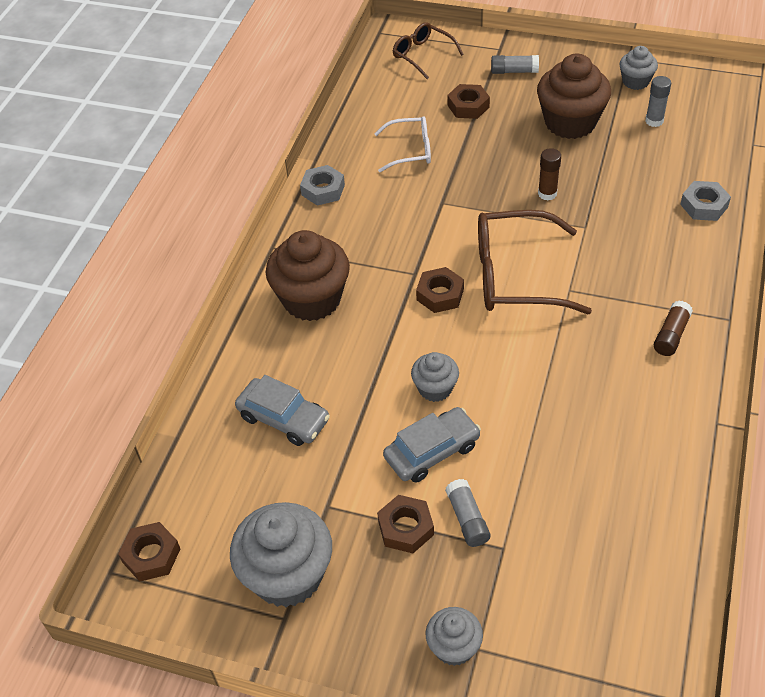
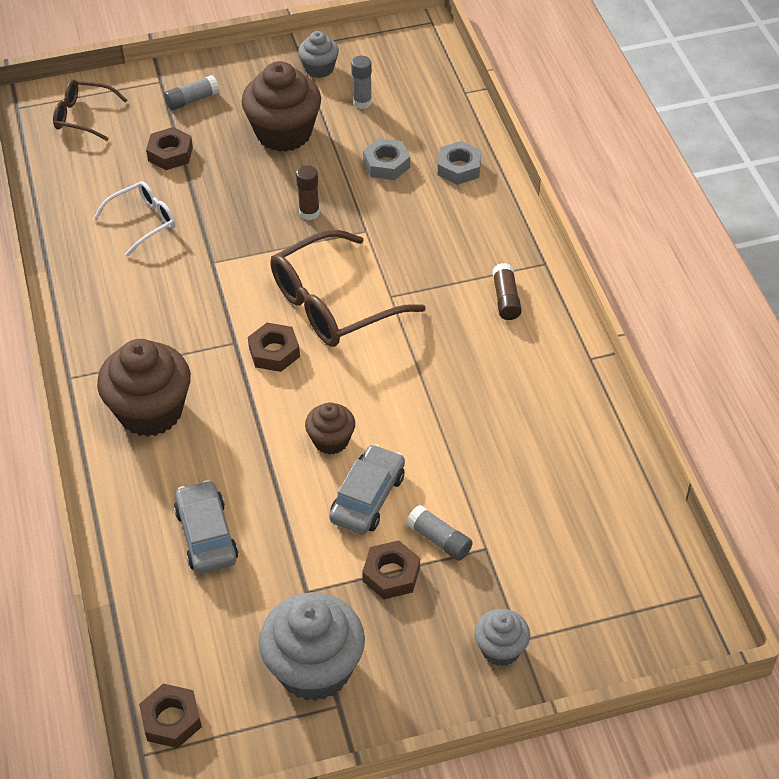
camera: 35 degrees left, 0 degrees up
(283, 418) = (206, 535): grey car -> grey car turned 105 degrees counterclockwise
(323, 190) = (80, 298): grey nut -> grey nut (386, 164)
(435, 388) = (331, 440): grey cupcake -> brown cupcake

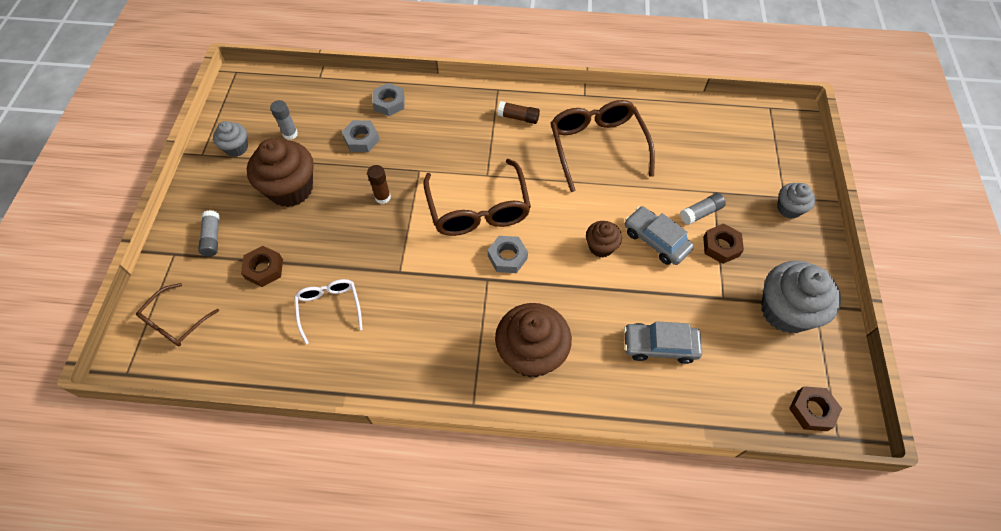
camera: 70 degrees left, 10 degrees up
(274, 352) = (507, 257): brown nut -> grey nut
(500, 396) = (597, 146): none -> brown glasses

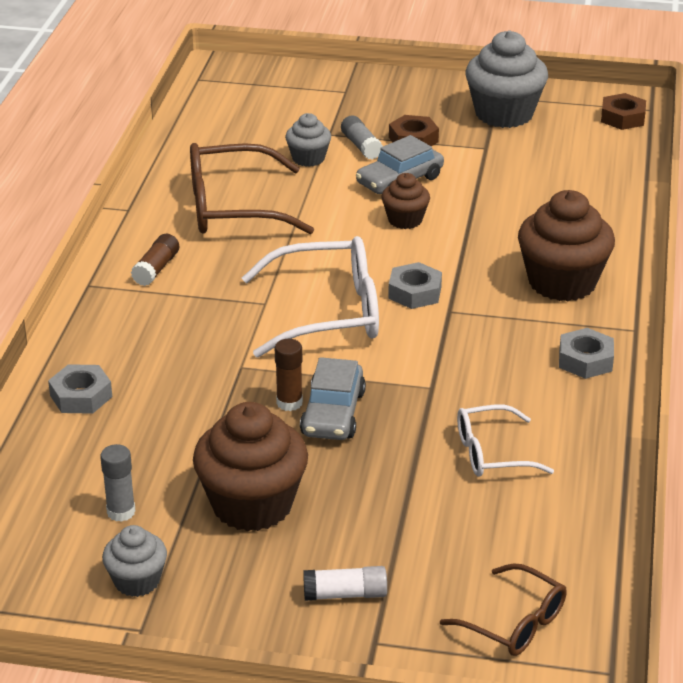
camera: 85 degrees left, 25 degrees down
(212, 238) = (345, 594): grey glue stick -> white glue stick
(264, 269) = (416, 526): brown nut -> none
(361, 139) = (158, 426): grey nut -> grey nut (585, 360)
(478, 209) = (329, 313): brown glasses -> white glasses
(660, 346) = (549, 194): grey car -> grey car (333, 413)
(789, 208) = (363, 91): grey cupcake -> grey cupcake (308, 158)

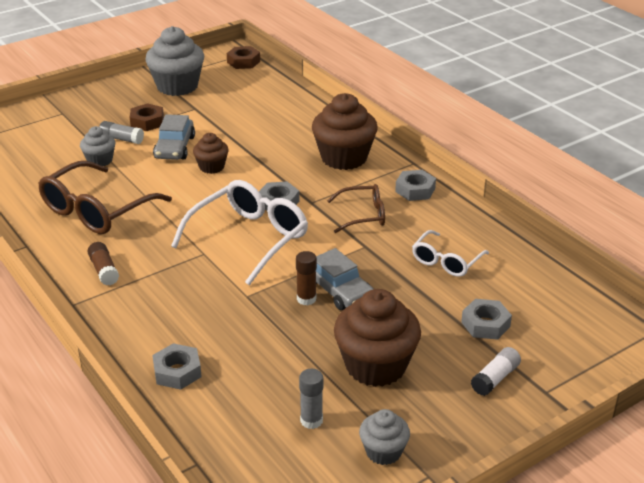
camera: 45 degrees left, 0 degrees up
(425, 539) = (485, 324): none -> grey nut
(514, 623) = (586, 336): brown glasses -> brown glasses (363, 215)

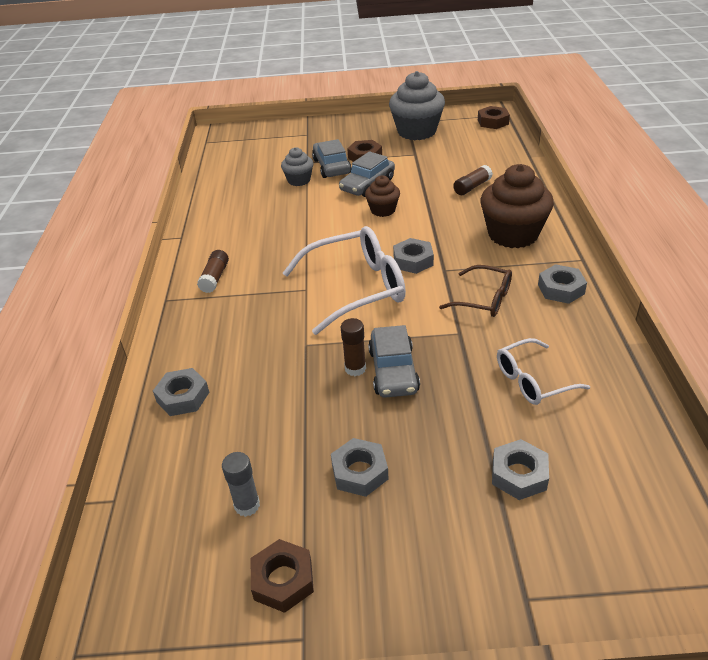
camera: 35 degrees right, 5 degrees up
(96, 210) = (257, 223): brown glasses -> none
(121, 139) = (332, 166): grey glue stick -> grey car
(275, 126) = (472, 187): none -> brown glue stick
(375, 366) = (360, 472): brown cupcake -> grey nut
(383, 452) = (283, 580): grey cupcake -> brown nut
(495, 378) = (477, 550): white glue stick -> none

